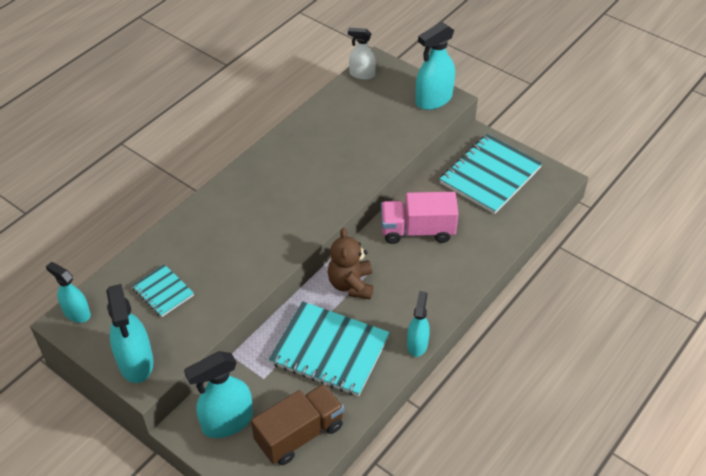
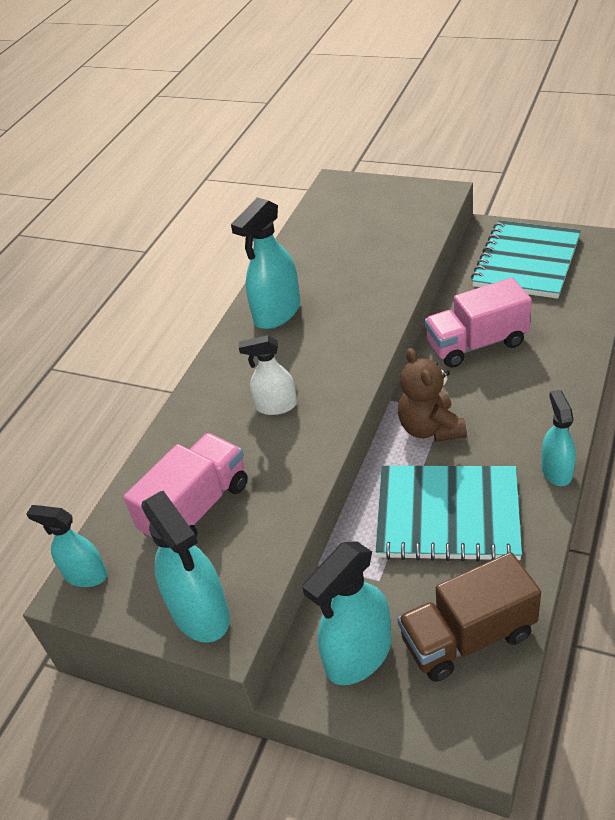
camera: 10 degrees left, 5 degrees down
(163, 292) = (196, 508): turquoise notebook -> pink truck
(299, 434) = (468, 637): brown truck -> brown truck turned 150 degrees counterclockwise
(362, 74) = (324, 198): white spray bottle -> white spray bottle (276, 406)
(433, 100) = (423, 198): turquoise spray bottle -> turquoise spray bottle (277, 313)

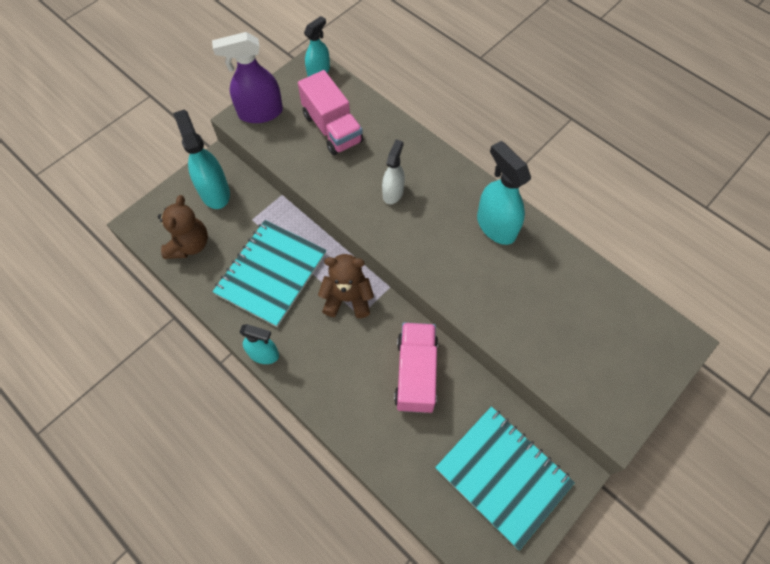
camera: 105 degrees right, 20 degrees up
(200, 613) = (260, 113): turquoise spray bottle -> purple spray bottle
(468, 637) = (189, 245): brown truck -> brown teddy bear

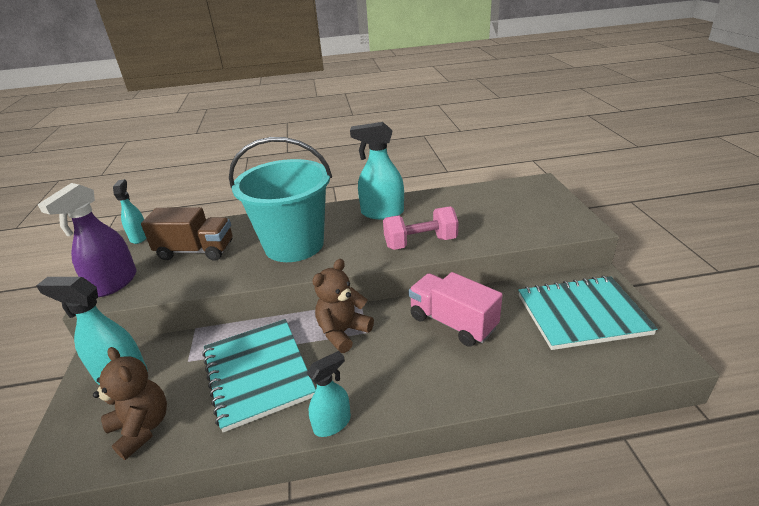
camera: 50 degrees left, 30 degrees down
(332, 128) = (196, 251): pink truck -> brown truck
(393, 192) = (294, 245): white spray bottle -> turquoise bucket
(471, 291) = (420, 243): none -> pink dumbbell

